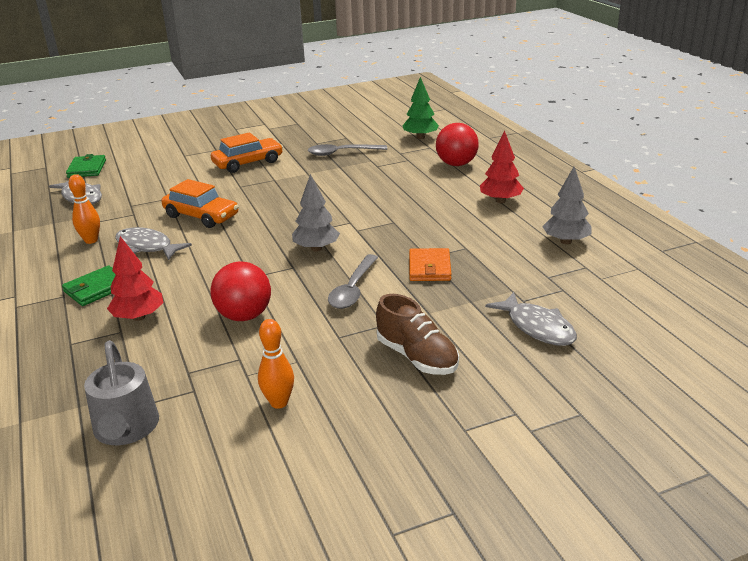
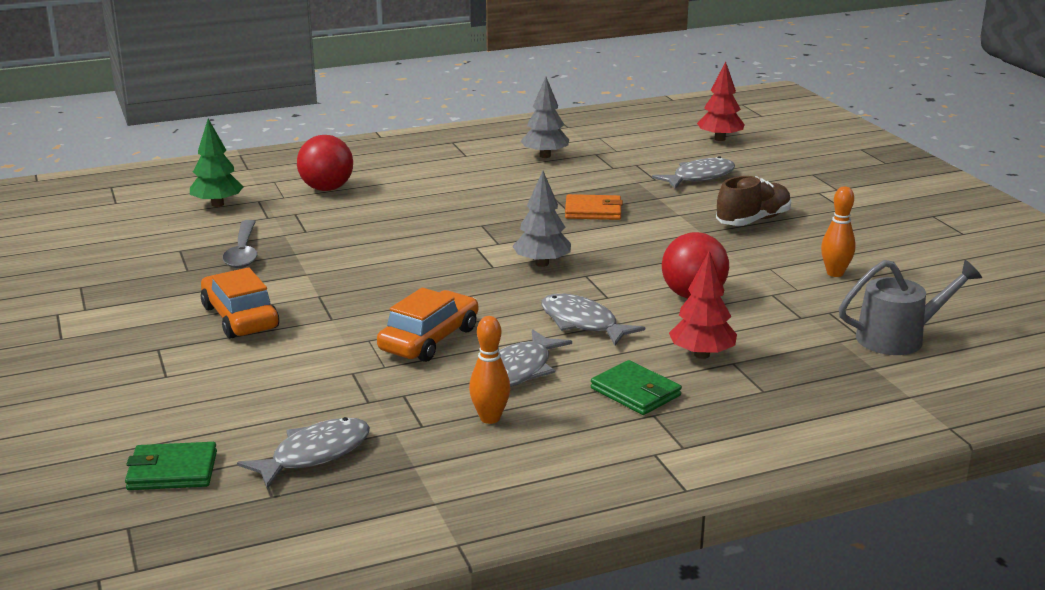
camera: 90 degrees left, 5 degrees down
(208, 267) = (582, 323): none -> grey fish
(353, 289) = (636, 245): grey spoon -> none
(500, 201) = (443, 174): red tree -> red tree (720, 139)

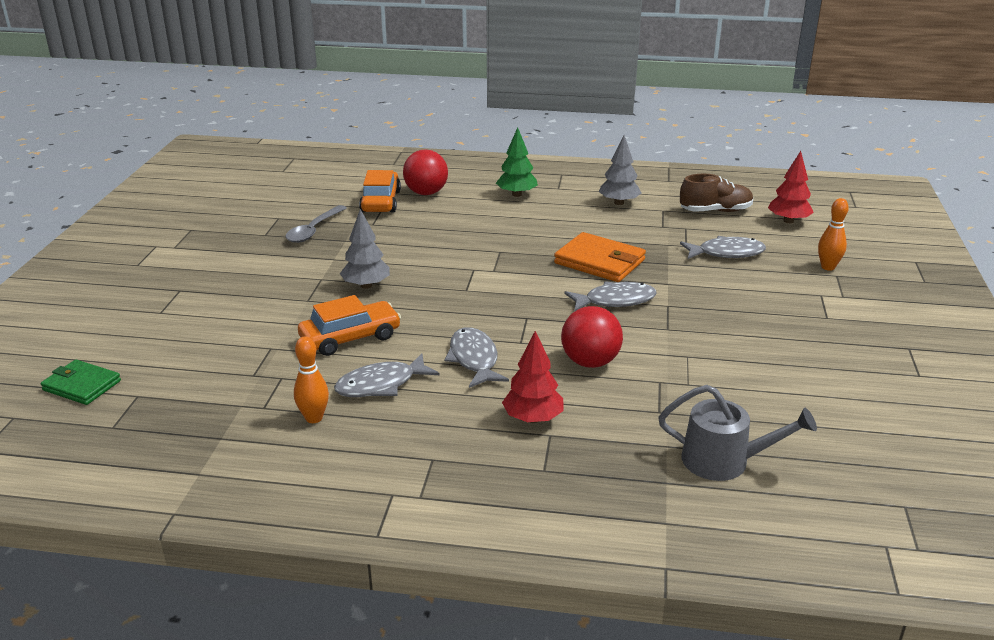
camera: 30 degrees right, 5 degrees up
(217, 204) = (341, 188): green tree -> green tree (516, 194)
(240, 317) = (253, 281): orange car -> orange car (381, 202)
(315, 454) = (173, 405): grey fish -> grey fish (615, 301)
(542, 263) = (505, 297): grey tree -> grey tree (366, 285)
(593, 211) = (599, 262): orange wallet -> orange wallet, size x1.51
(635, 392) = (442, 434): green wallet -> none
(753, 220) = (726, 306): brown shoe -> brown shoe (715, 211)
(835, 273) = (740, 379): orange bowling pin -> orange bowling pin (828, 267)

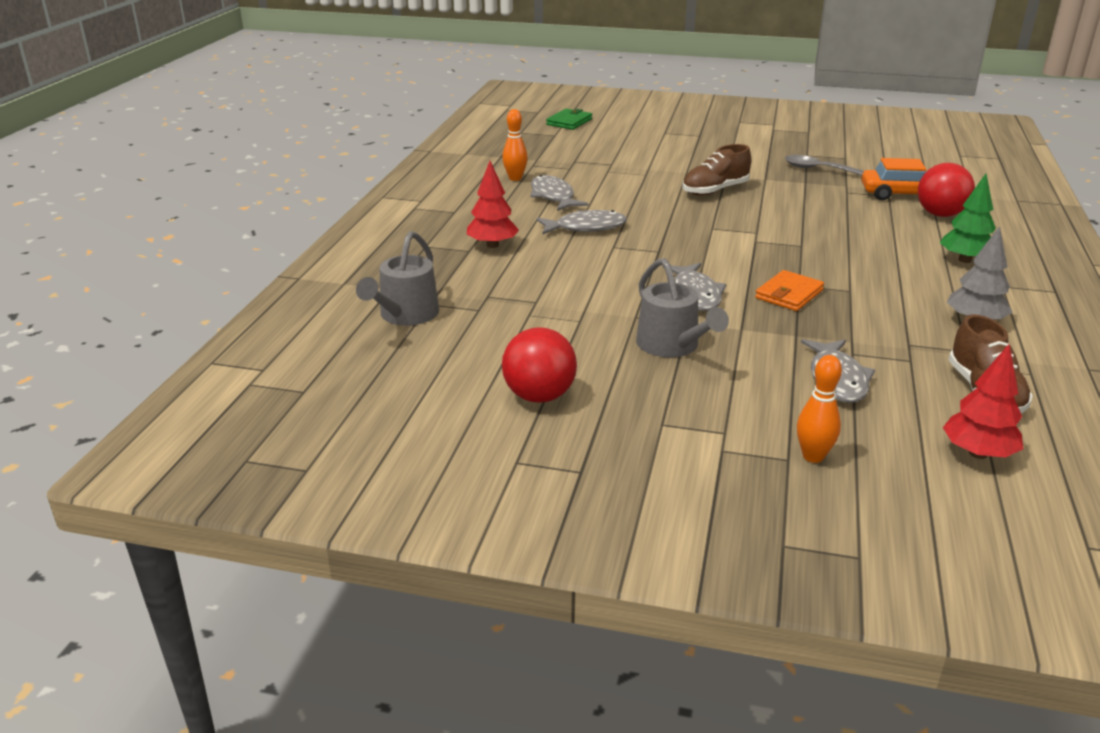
camera: 95 degrees right, 0 degrees up
(350, 338) = (624, 186): orange car -> none
(366, 285) = (715, 190): grey tree -> brown shoe
(590, 362) = (574, 273): red ball -> red ball (539, 396)
(599, 262) = (789, 294): orange wallet -> orange wallet, size x0.66
(711, 312) = (672, 346): none -> grey watering can

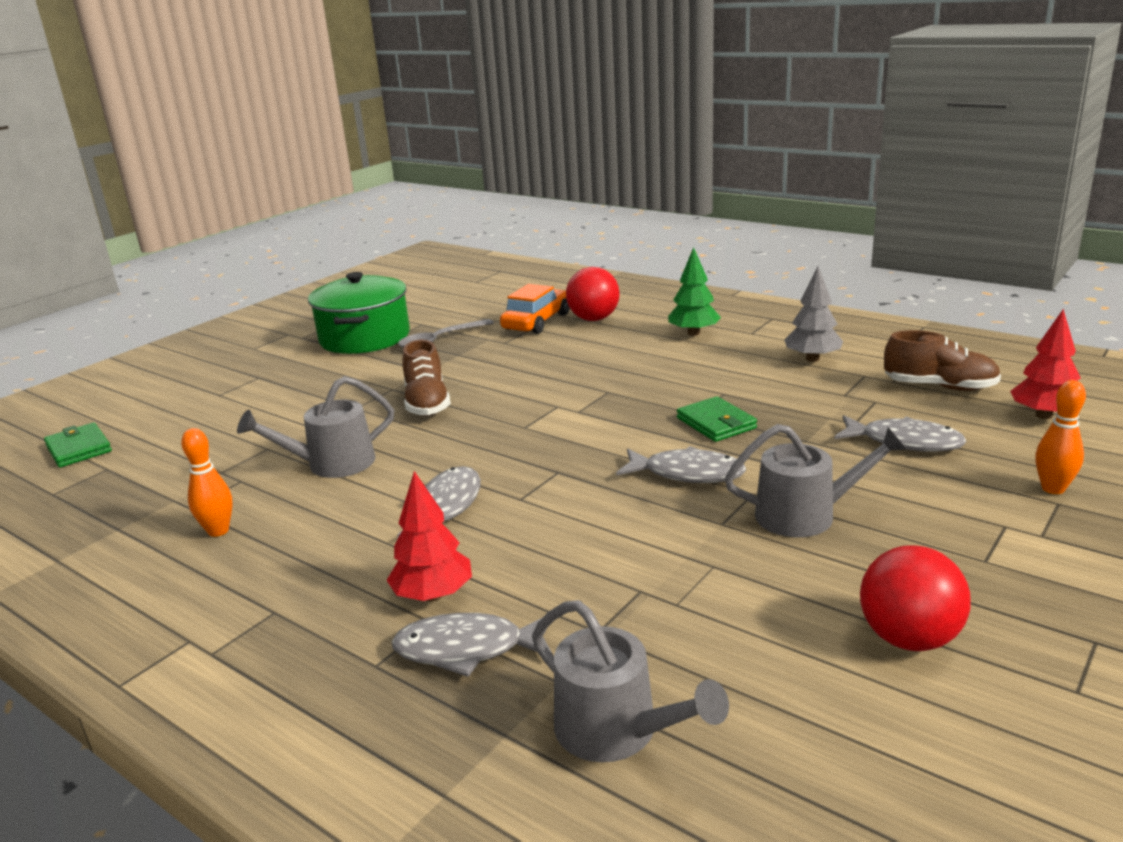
camera: 65 degrees left, 5 degrees down
(553, 196) = (320, 511): grey fish -> grey fish (467, 649)
(608, 185) = (332, 464): none -> grey watering can
(789, 294) = (716, 423): orange wallet -> green wallet
(796, 147) = (365, 338): none -> green pot

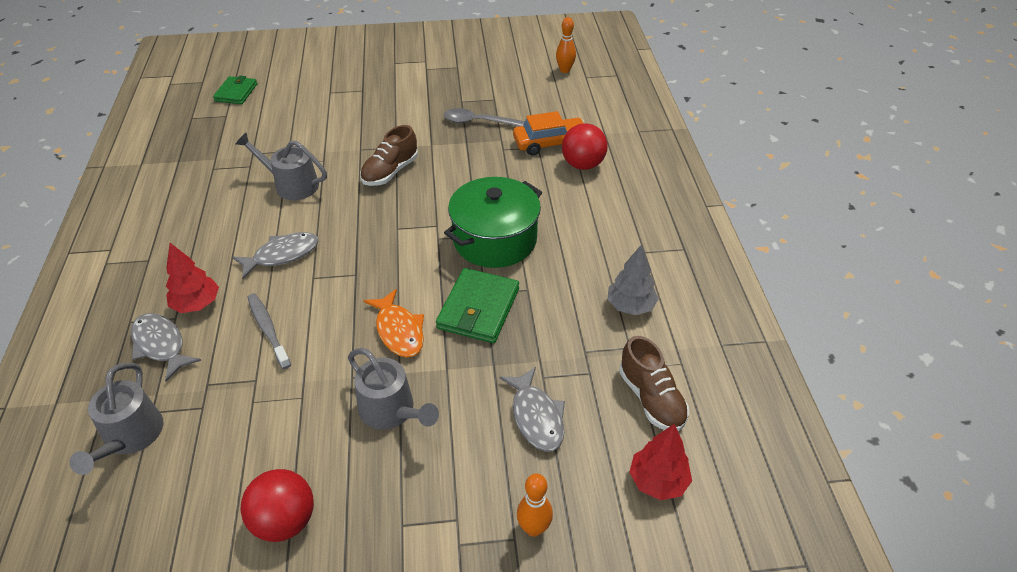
camera: 45 degrees right, 20 degrees up
(218, 531) = (199, 193): orange bowling pin -> orange bowling pin (565, 70)
(365, 338) = (450, 91): green pot -> green pot (495, 240)
(564, 555) = (268, 329): none -> grey toothbrush
(687, 473) = (399, 331): grey fish -> orange fish
(693, 333) = (610, 224): green tree -> none
(716, 423) = (478, 308): green wallet -> green wallet, size x1.51

